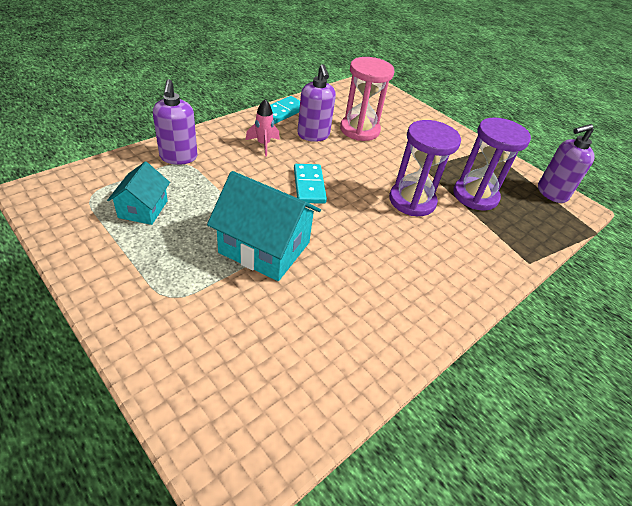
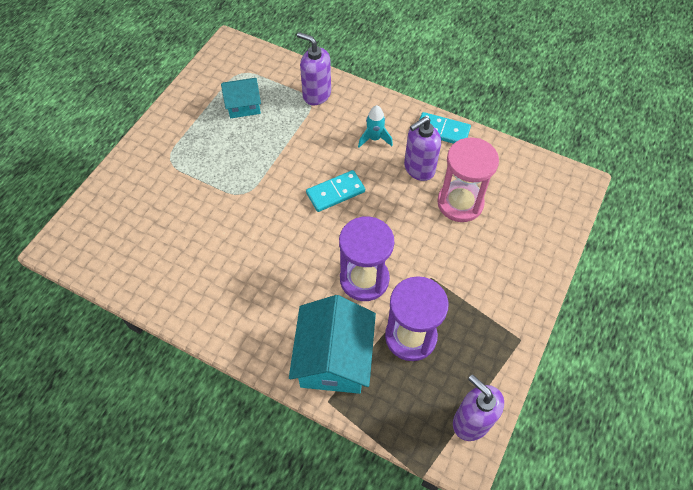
camera: 75 degrees right, 15 degrees up
(178, 157) = (316, 94): purple soap dispenser -> purple soap dispenser turned 60 degrees clockwise
(263, 145) = (374, 139): pink rocket -> turquoise rocket
(264, 247) = (241, 191): turquoise house -> turquoise house (334, 358)

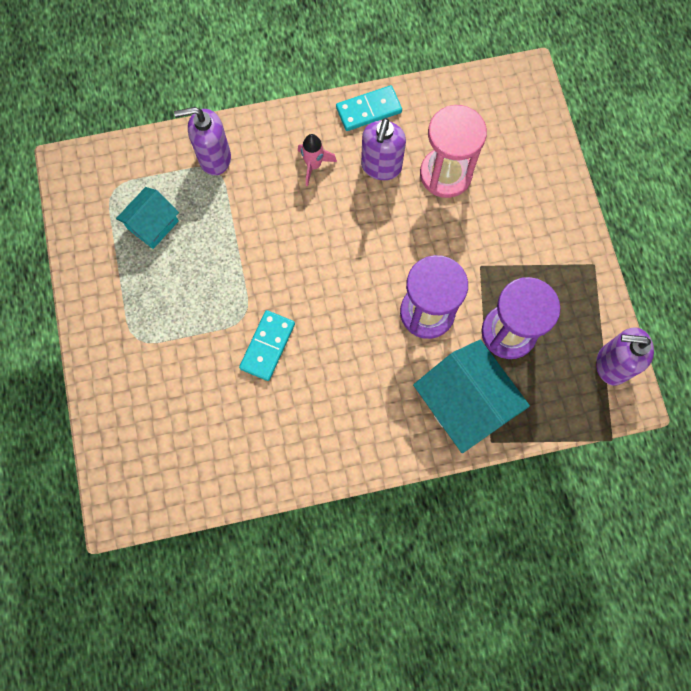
camera: 40 degrees left, 15 degrees up
(335, 192) = (327, 249): turquoise domino -> turquoise domino (267, 346)
(374, 139) = (314, 165): turquoise rocket -> pink rocket

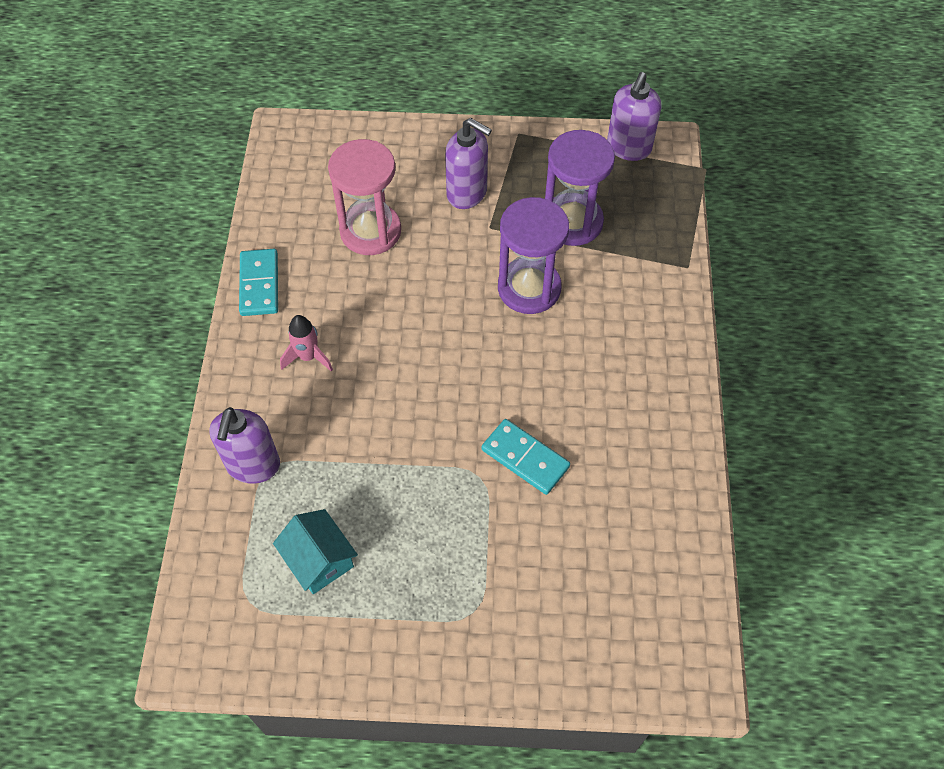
camera: 75 degrees left, 15 degrees down
(381, 167) = (337, 289): purple soap dispenser -> purple soap dispenser (467, 193)
(464, 403) = (640, 280): turquoise house -> none

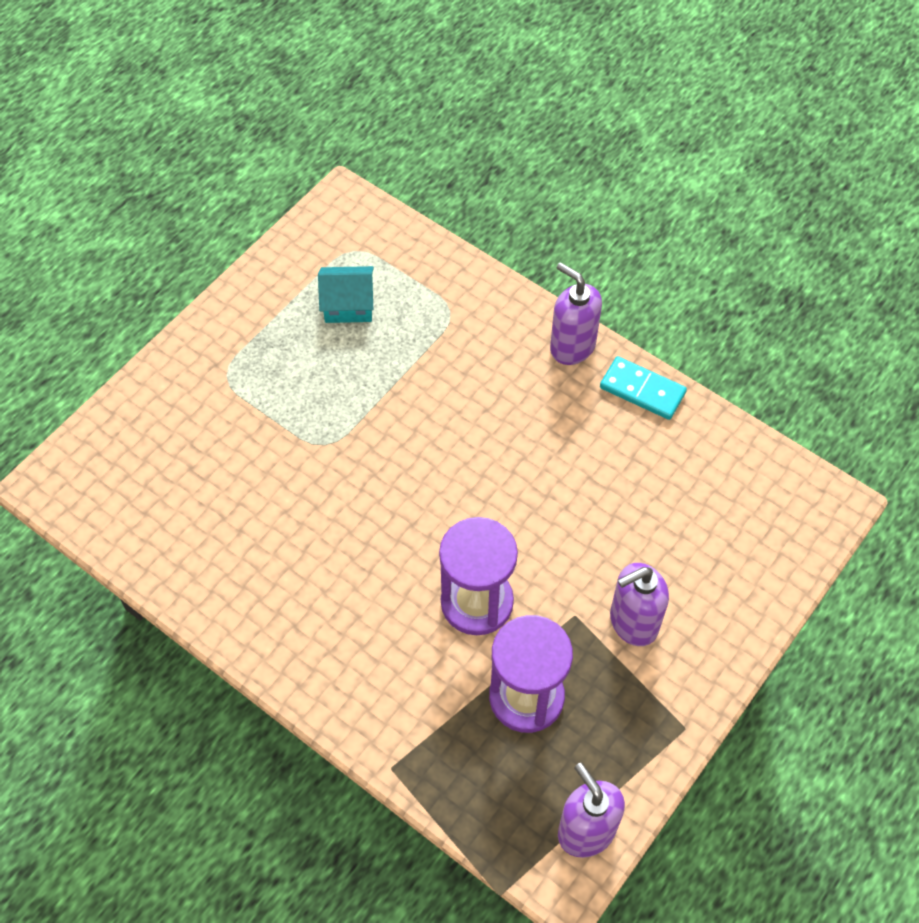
camera: 125 degrees right, 0 degrees up
(253, 465) = (461, 302): purple soap dispenser -> purple soap dispenser (572, 346)
(308, 357) = (536, 387): pink rocket -> none
(370, 231) = (643, 509): pink hourglass -> none
(525, 458) = (313, 486): turquoise domino -> none

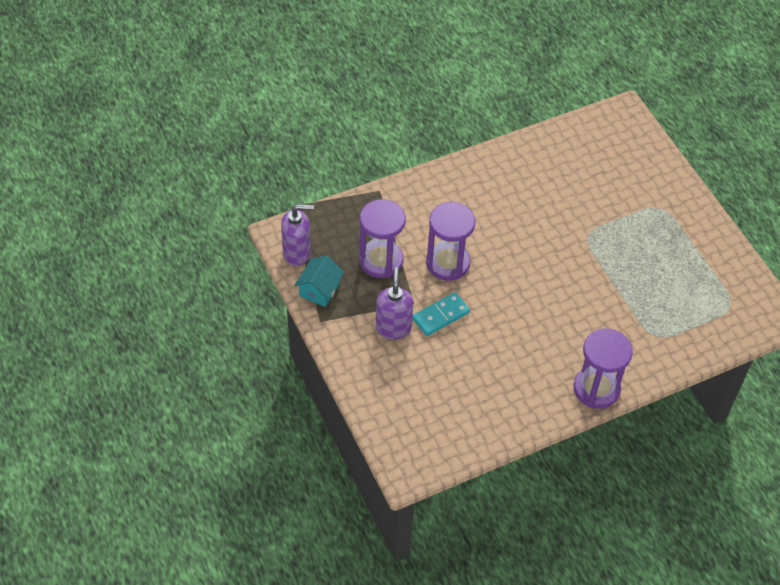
camera: 115 degrees right, 5 degrees down
(348, 305) = (686, 285): turquoise house -> turquoise house (319, 289)
(572, 346) = (596, 388): purple soap dispenser -> purple hourglass
(642, 390) = (543, 410): turquoise domino -> turquoise domino (440, 315)

